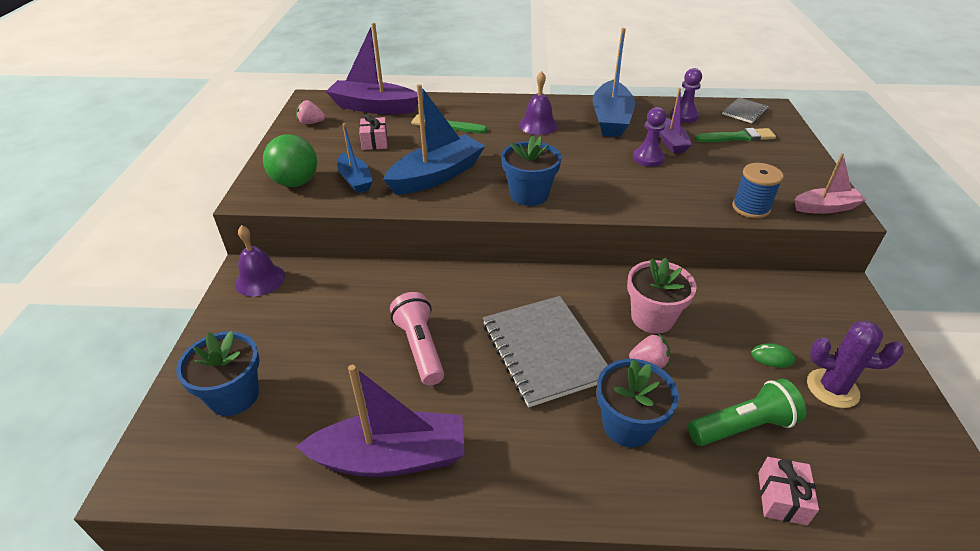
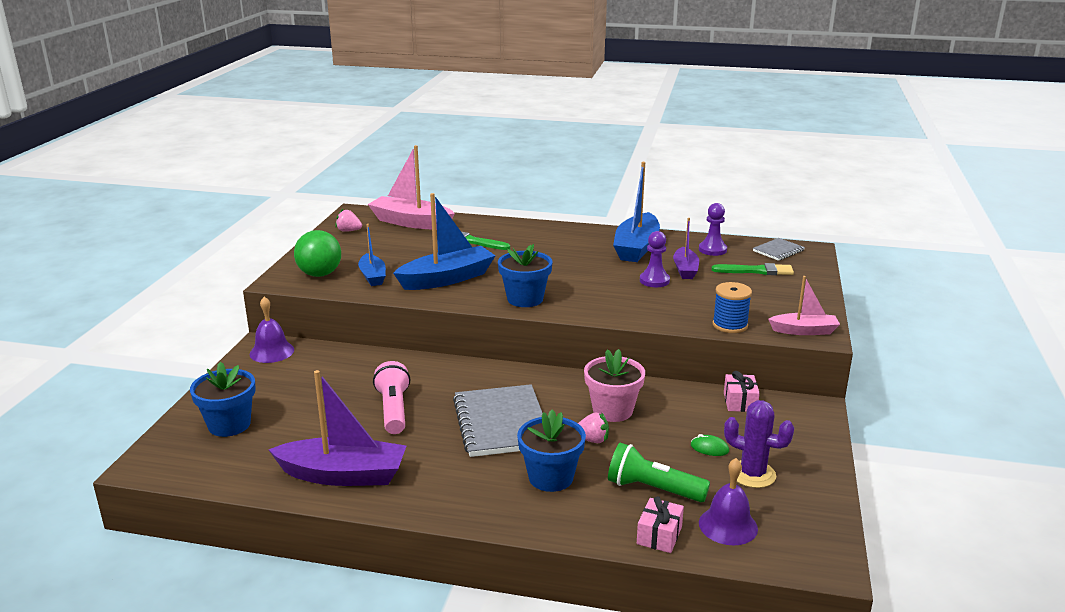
camera: 10 degrees right, 15 degrees down
(374, 107) = (411, 222): purple boat -> pink boat
(375, 142) = (401, 249): pink gift -> pink gift (740, 402)
(538, 125) = (561, 247): purple bell -> purple bell (728, 525)
(743, 426) = (653, 489): green flashlight -> green flashlight turned 150 degrees counterclockwise

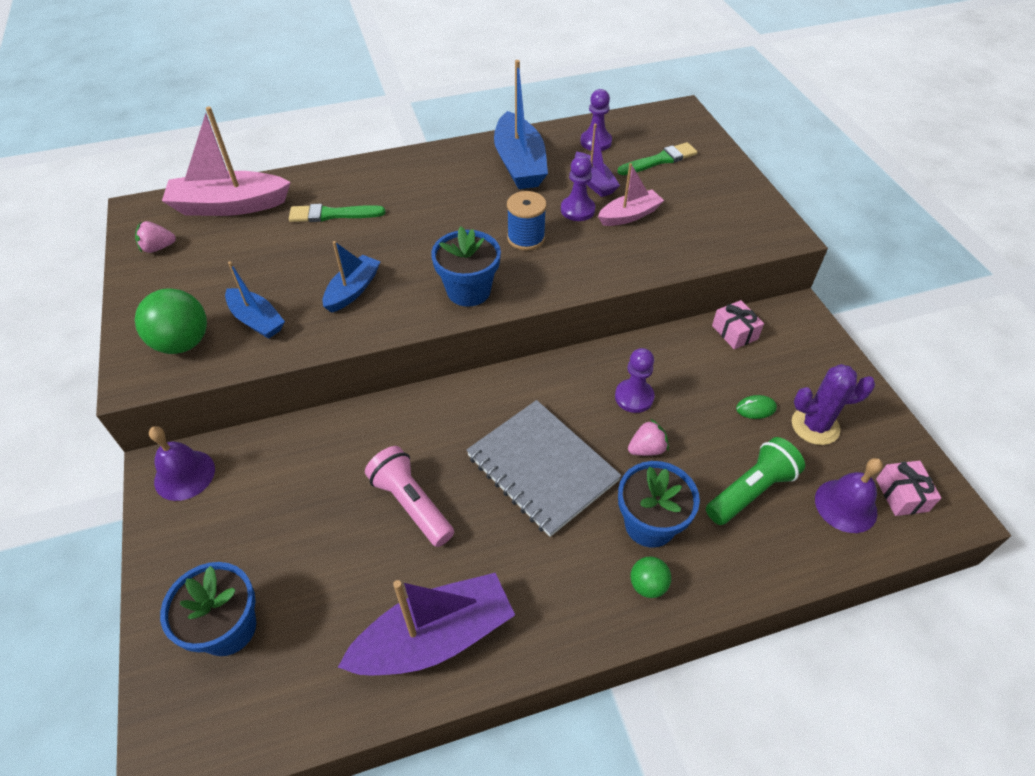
camera: 30 degrees left, 25 degrees up
(447, 279) = (353, 290): blue boat -> blue boat, size x0.59
(515, 506) = (647, 585): none -> green ball
(612, 410) = (634, 397): pink flower pot -> purple pawn
(653, 489) = (750, 491): green flashlight -> green flashlight turned 150 degrees clockwise
(659, 535) = (802, 551): pink gift -> pink gift (901, 495)
(730, 325) = (699, 251): blue spool -> blue spool (526, 238)
(778, 251) = (656, 123): grey notebook -> none
(804, 331) = (767, 233): pink boat -> pink boat (629, 215)

